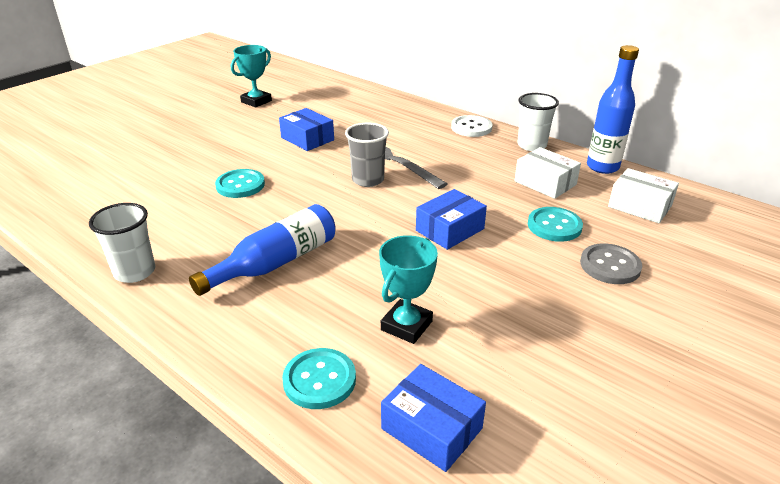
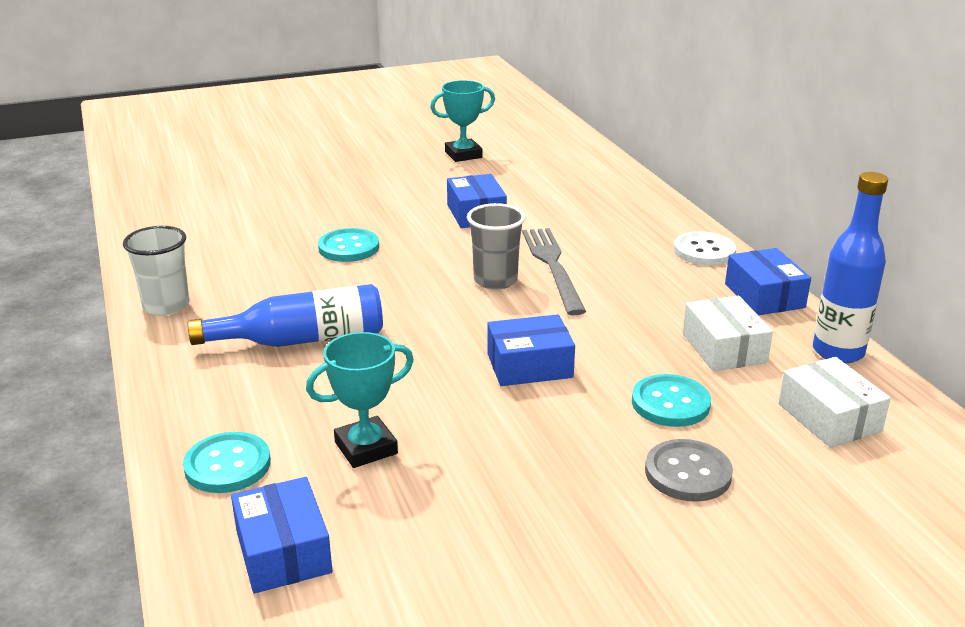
camera: 30 degrees right, 5 degrees down
(531, 145) = (764, 296): white cup -> blue box

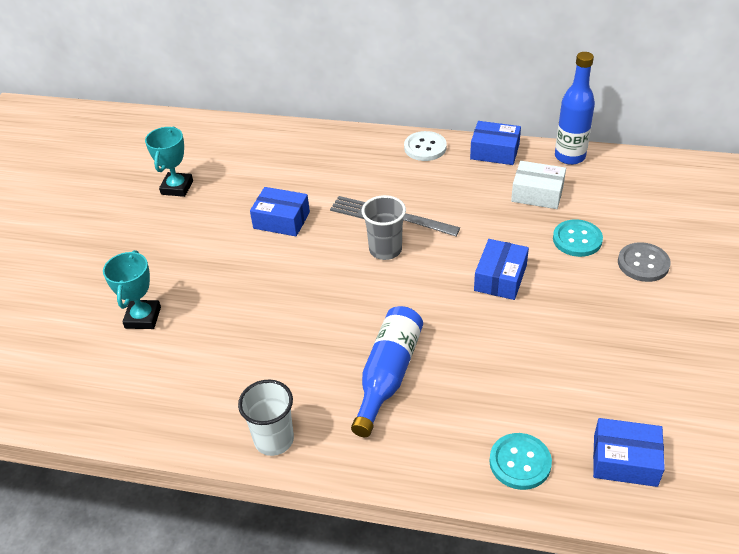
camera: 55 degrees left, 15 degrees up
(349, 247) = (272, 304): turquoise button -> none
(366, 448) = (542, 386): turquoise trophy -> turquoise trophy (143, 318)
(829, 417) = (625, 191): white box -> none

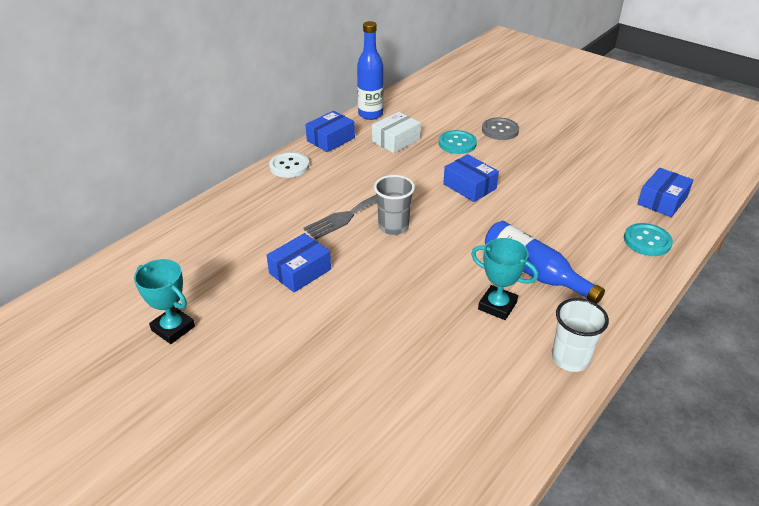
camera: 65 degrees left, 5 degrees down
(143, 318) = (355, 410): turquoise trophy -> turquoise trophy (497, 306)

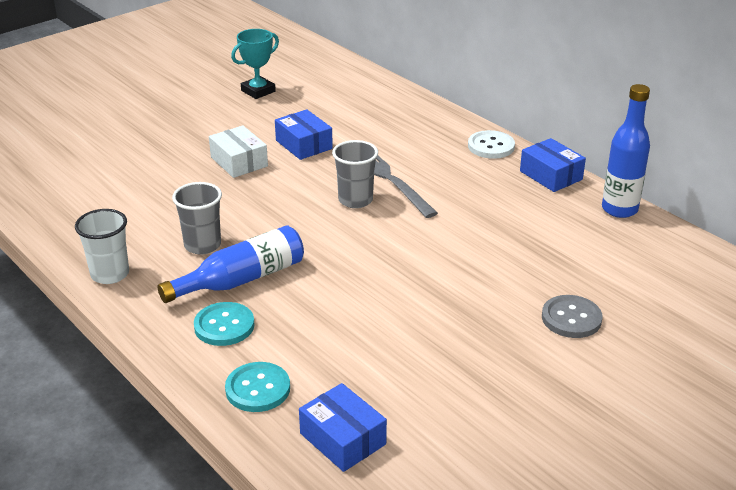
camera: 100 degrees right, 5 degrees down
(396, 140) = (545, 222): white box -> white box (239, 162)
(457, 143) = (533, 271): turquoise button -> turquoise button (224, 326)
(469, 186) = (422, 264): blue box -> none
(497, 306) = (202, 245): turquoise trophy -> grey cup

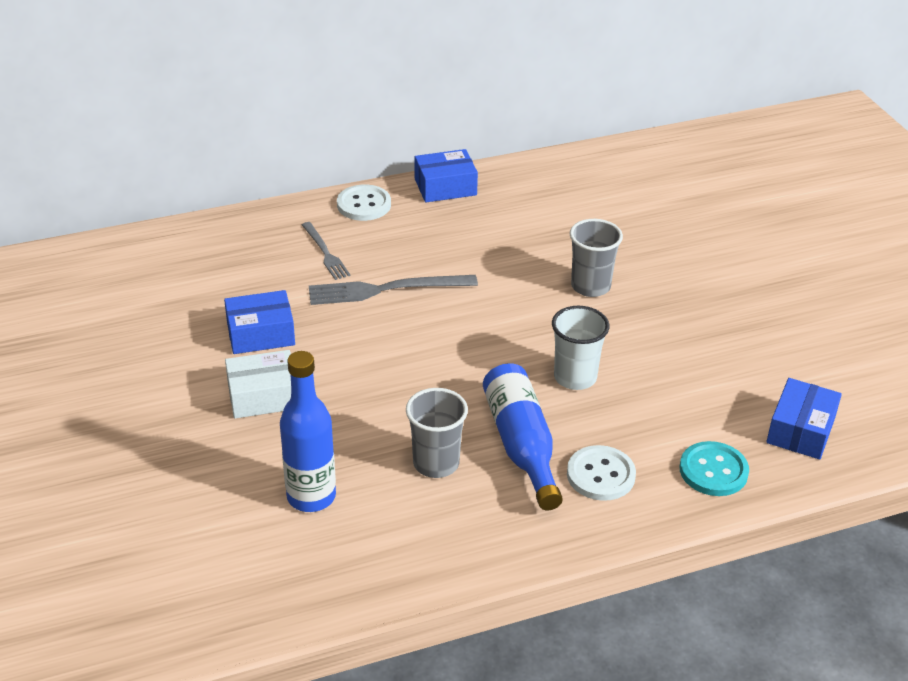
camera: 70 degrees left, 5 degrees up
(110, 274) = (456, 555): white cup -> white cup (575, 377)
(224, 326) = (600, 475): turquoise button -> white button
(258, 91) = (87, 341): turquoise trophy -> none
(342, 439) = (801, 430): blue box -> blue box turned 45 degrees counterclockwise
(355, 200) = (411, 325): grey cup -> grey cup (590, 286)
(415, 145) = (325, 253): none -> grey fork
(571, 318) = (680, 251): grey button -> none
(619, 209) = (528, 169): blue bottle -> blue bottle (311, 497)

